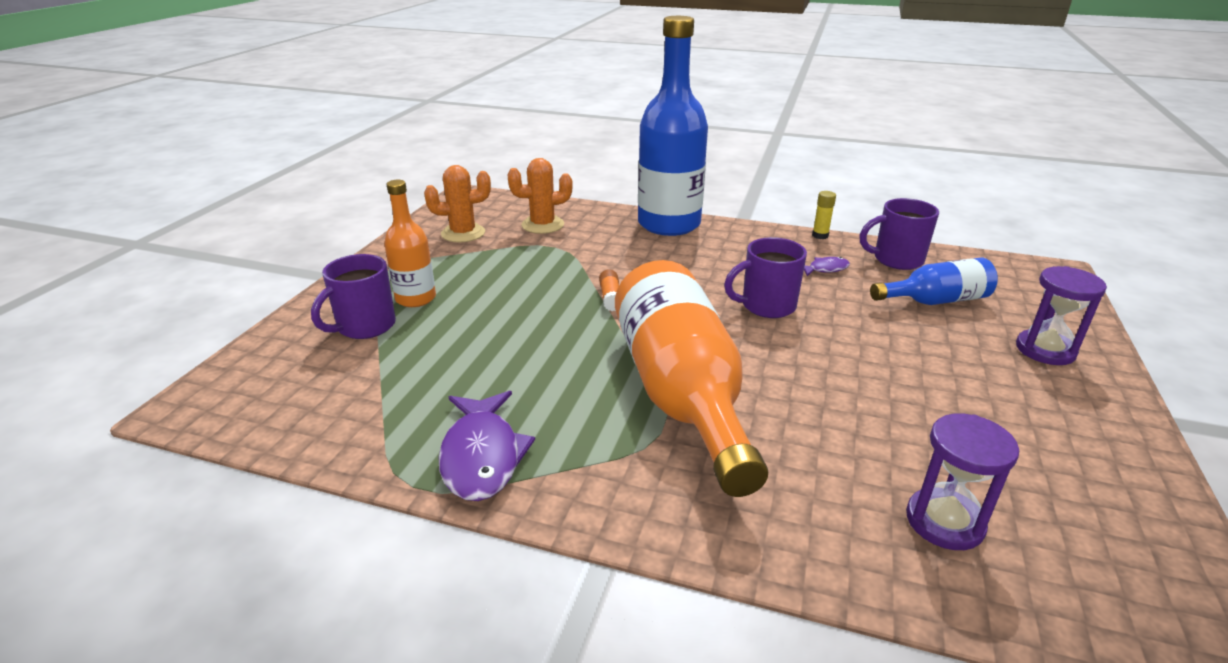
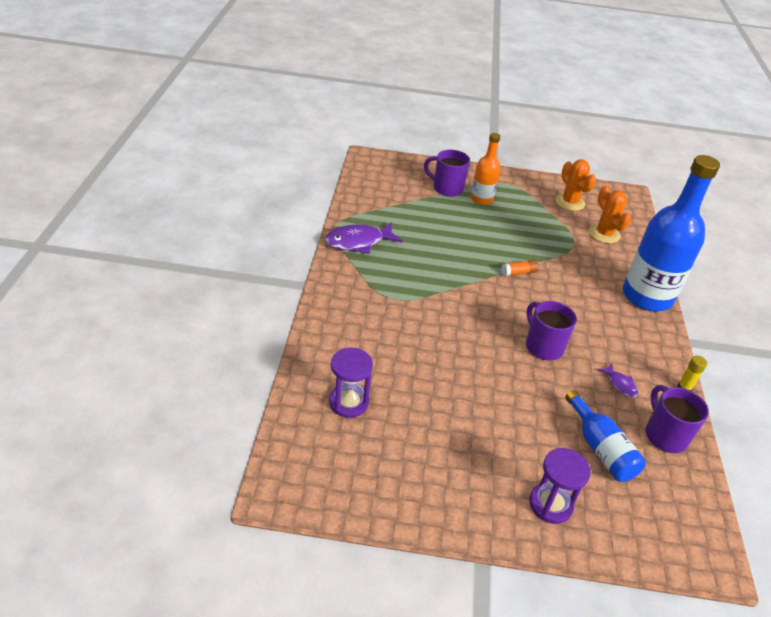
camera: 75 degrees right, 10 degrees up
(681, 394) = (427, 305): orange bottle -> none

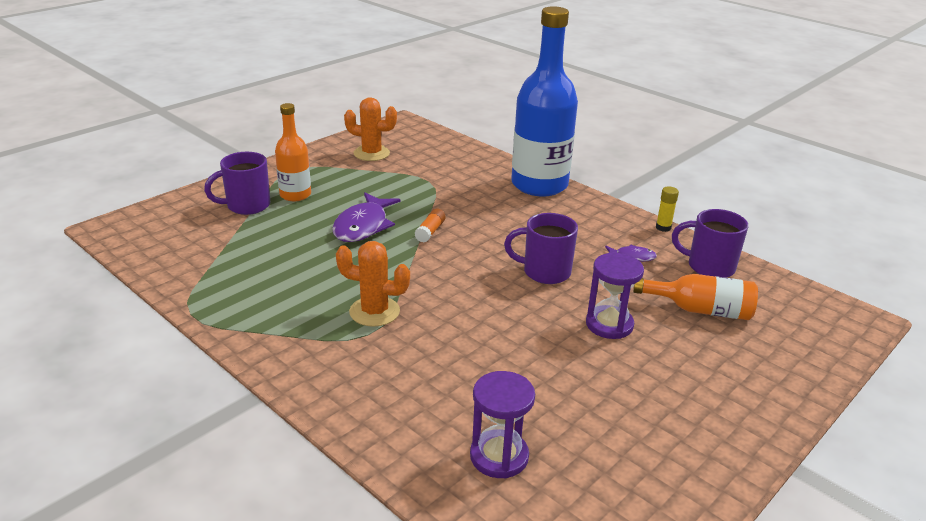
camera: 50 degrees left, 10 degrees down
(358, 242) = (244, 310): purple fish -> purple fish (363, 226)
(550, 504) = (749, 378): purple hourglass -> purple hourglass (609, 324)
(601, 448) = (700, 310): blue bottle -> orange bottle
(604, 234) = (437, 161): orange cactus -> orange cactus (374, 312)

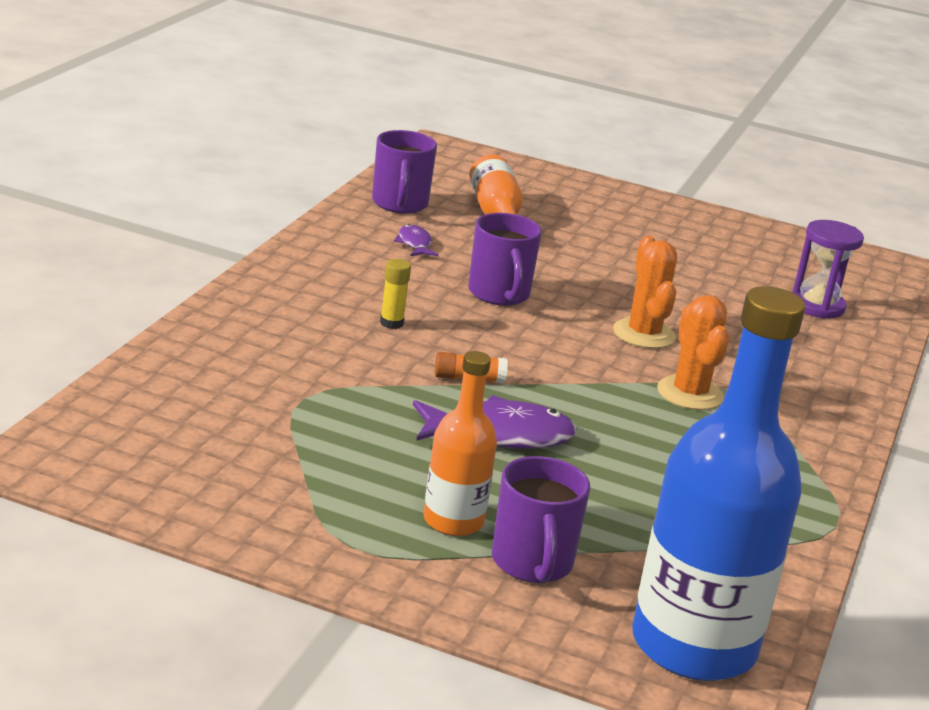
camera: 115 degrees left, 5 degrees down
(247, 206) = (532, 563): purple mug -> purple mug turned 45 degrees clockwise
(371, 153) = (224, 472): orange cactus -> orange cactus (644, 334)
(539, 185) = (250, 305): blue bottle -> blue bottle (693, 646)
(609, 324) = (570, 259): purple hourglass -> none
(663, 227) = (321, 224): yellow glue stick -> yellow glue stick (391, 323)

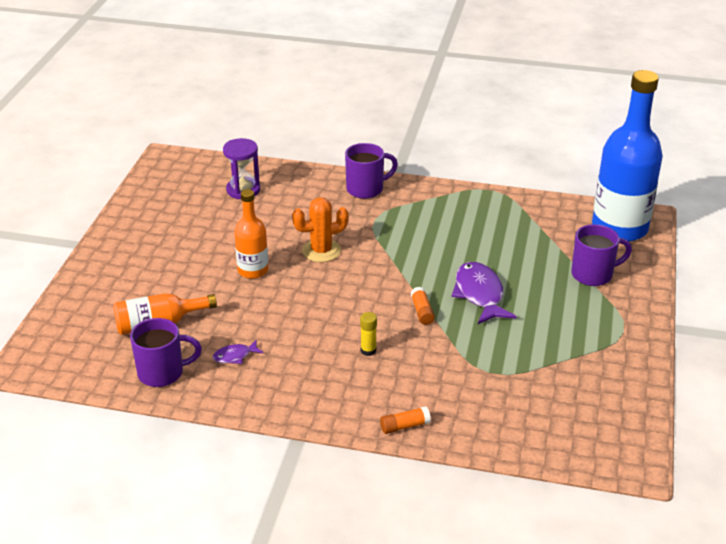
camera: 95 degrees left, 10 degrees up
(225, 316) = (404, 426): none -> orange glue stick
(453, 521) = (576, 302): orange bottle -> orange bottle (253, 270)
(499, 294) = (298, 310): purple mug -> purple mug (366, 189)
(690, 394) = (387, 233): orange cactus -> none

